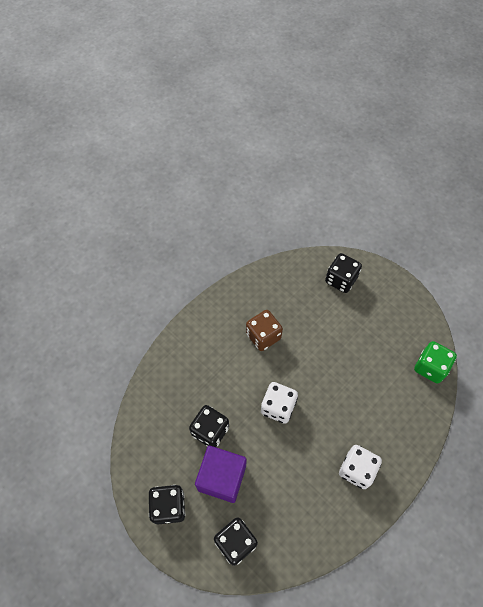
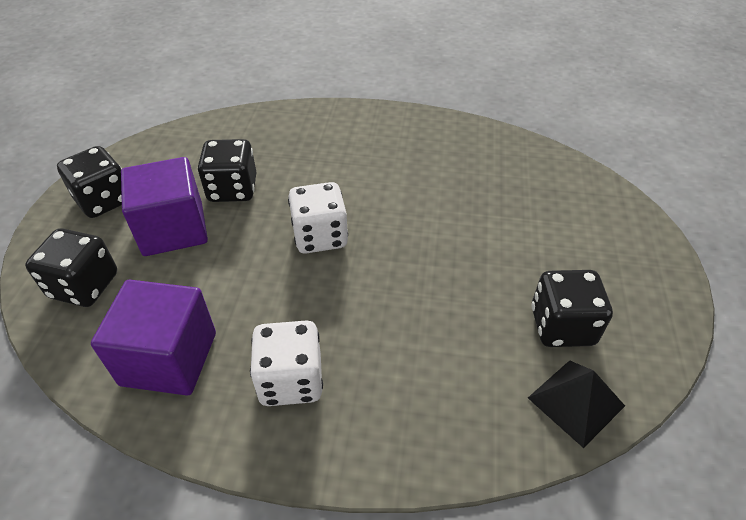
camera: 55 degrees right, 15 degrees down
(263, 336) = (410, 175): brown dice -> none
(312, 518) = (169, 358): none -> purple cube
(341, 280) = (586, 210): black dice -> black dice (562, 326)
(430, 367) = (576, 401): green dice -> black pyramid

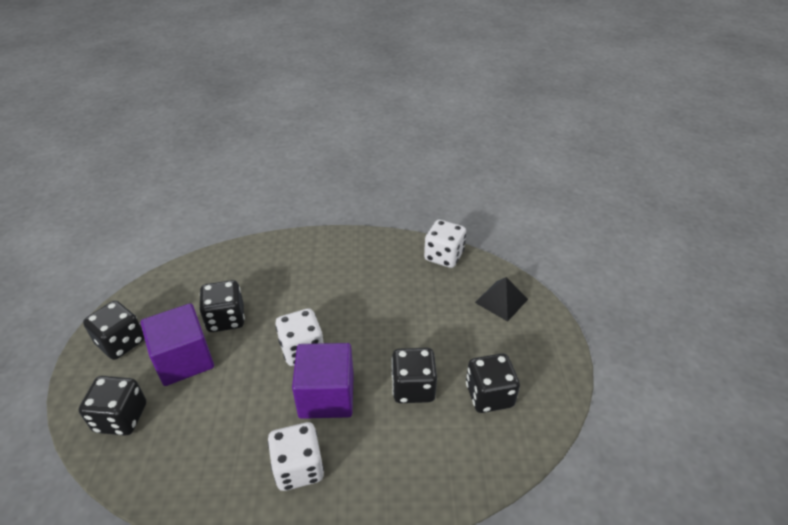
camera: 10 degrees left, 5 degrees down
(169, 358) = (202, 466): purple cube -> purple cube (326, 396)
(458, 302) = (413, 388): none -> black dice
(518, 149) = (444, 256): none -> white dice
(576, 401) = (504, 450): black pyramid -> black pyramid (501, 300)

